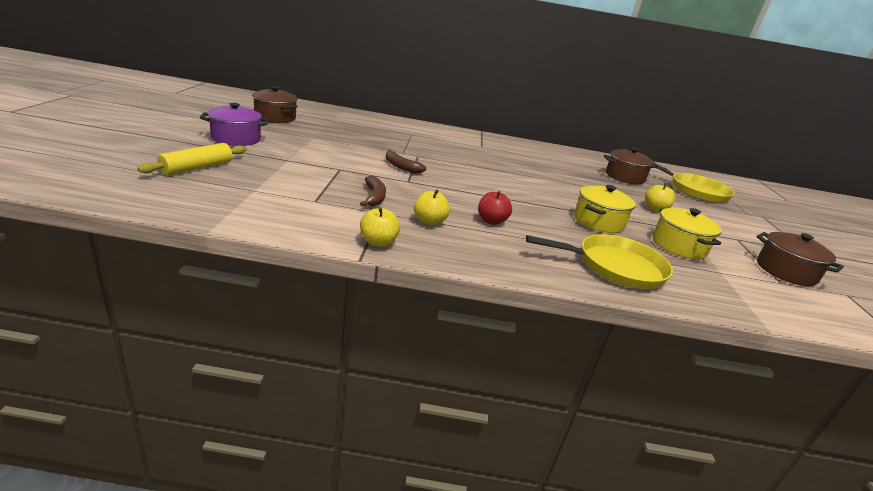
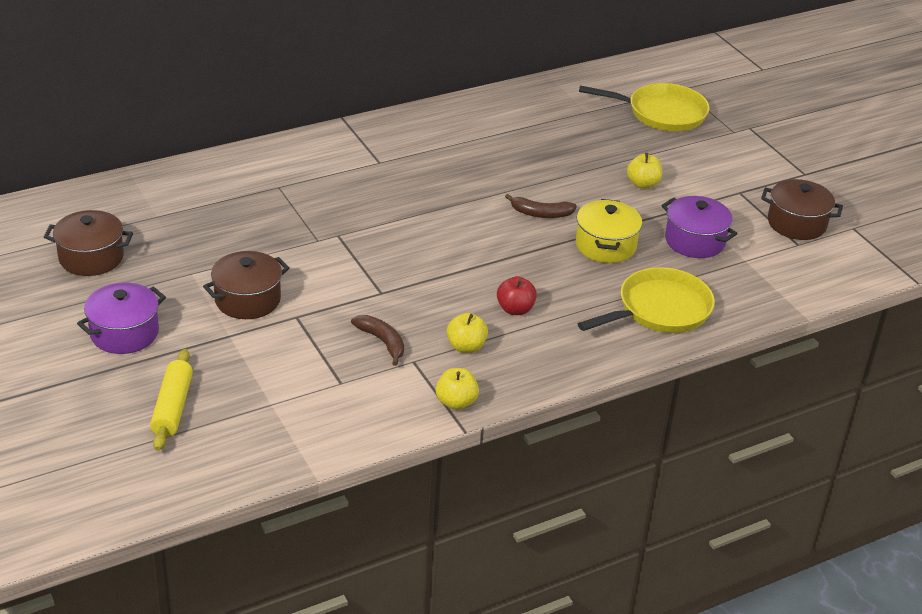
camera: 30 degrees left, 10 degrees up
(401, 167) = (346, 270): brown banana -> brown banana (541, 214)
(624, 177) = (577, 131): brown pot -> brown pot (247, 300)
(678, 246) = (695, 241): yellow pot -> purple pot

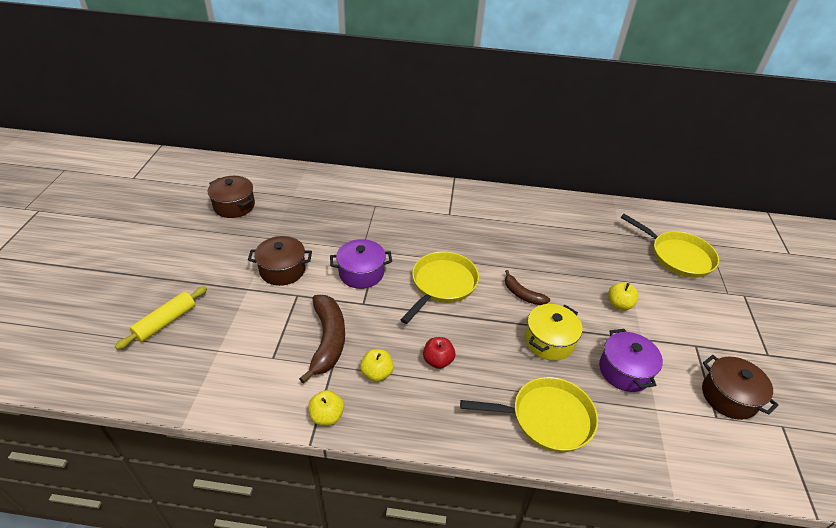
camera: 35 degrees right, 5 degrees up
(124, 333) = (198, 259): purple pot -> purple pot (361, 273)
(382, 342) = (328, 340): brown banana -> brown banana, size x1.75
(448, 239) = (442, 284): none -> yellow pan

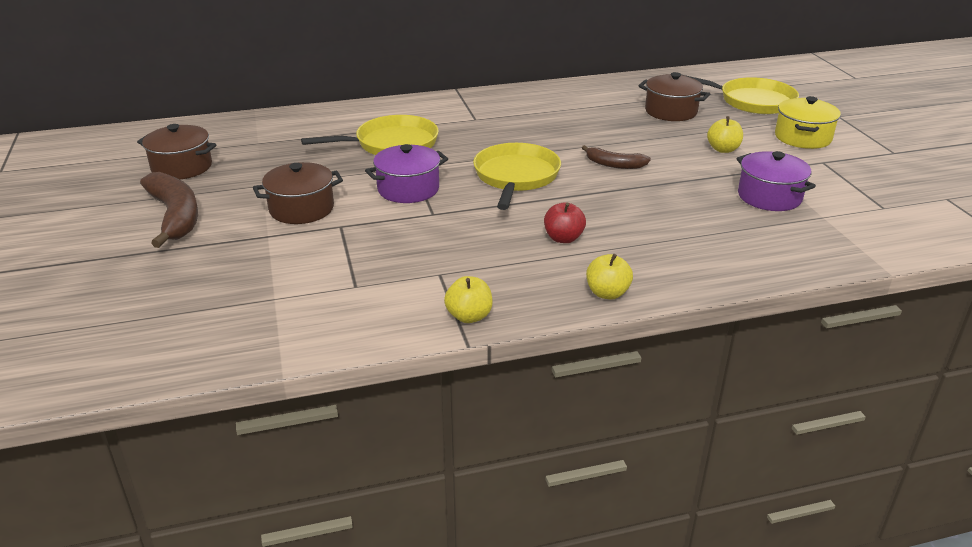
camera: 20 degrees left, 10 degrees down
(165, 322) = (174, 291): yellow rolling pin -> none
(328, 340) = (415, 254): brown banana -> brown banana (175, 216)
(377, 373) = (500, 266): yellow apple -> yellow apple (607, 293)
(546, 418) = (720, 252): yellow pan -> yellow pan (392, 144)
(549, 341) = (673, 194): yellow pot -> yellow pot (802, 137)
(728, 396) = (883, 190): brown pot -> brown pot (671, 111)

